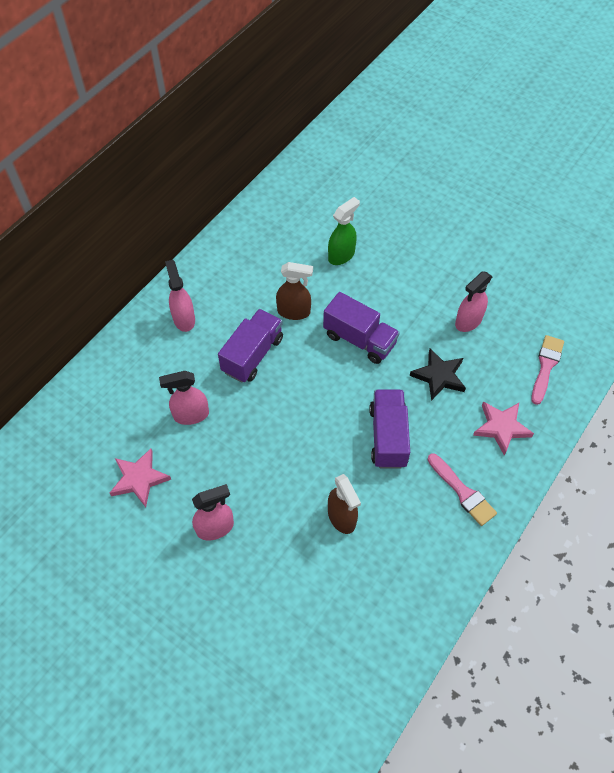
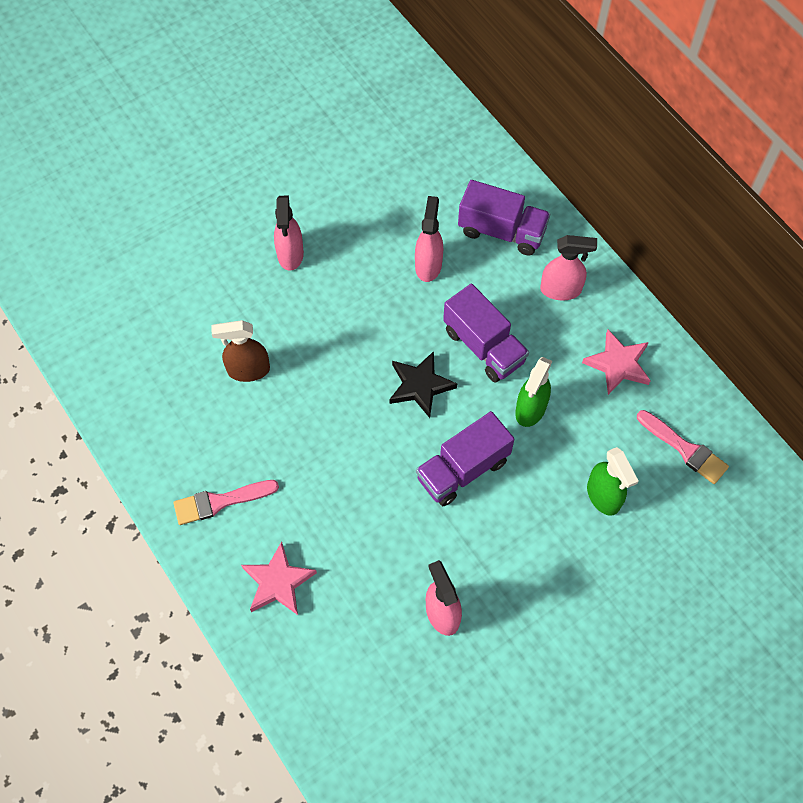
camera: 110 degrees right, 5 degrees up
(139, 479) = (372, 203): pink star -> pink star (618, 364)
(294, 312) = (530, 409): brown spray bottle -> green spray bottle
(388, 436) = (320, 451): purple truck -> purple truck (501, 231)
(439, 376) = (375, 541): black star -> black star (420, 386)
(546, 366) = (338, 681): pink brush -> pink brush (685, 449)

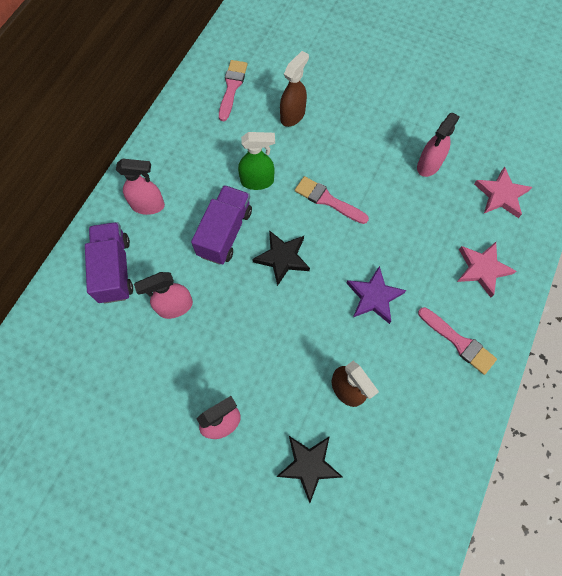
camera: 120 degrees left, 5 degrees up
(207, 303) = (309, 465): none -> black star
(320, 449) = (374, 297): none -> purple star
(463, 469) = (327, 200): purple truck -> pink brush
(561, 290) = (148, 205): pink spray bottle -> pink spray bottle turned 120 degrees clockwise
(603, 496) = (293, 115): green spray bottle -> brown spray bottle
(618, 364) = (191, 146): pink star -> pink star (501, 195)

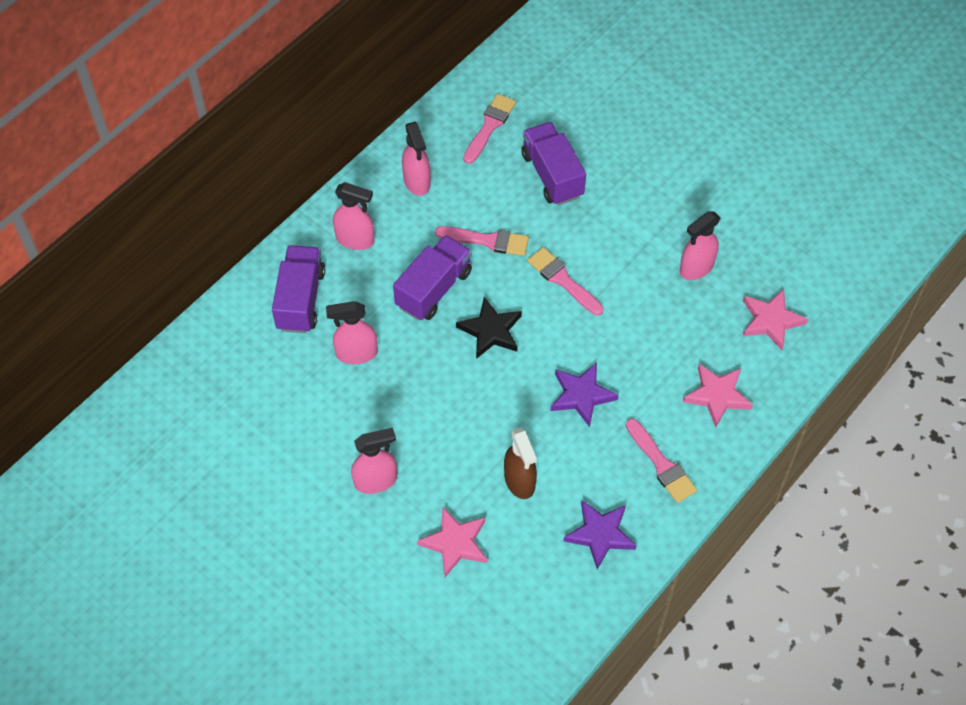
camera: 15 degrees right, 10 degrees down
(186, 145) = (417, 182): none -> pink spray bottle
(257, 181) = (487, 241): green spray bottle -> pink brush
(293, 115) = (552, 175): brown spray bottle -> purple truck
(309, 465) = (455, 543): black star -> pink star
(430, 421) = (600, 534): none -> purple star

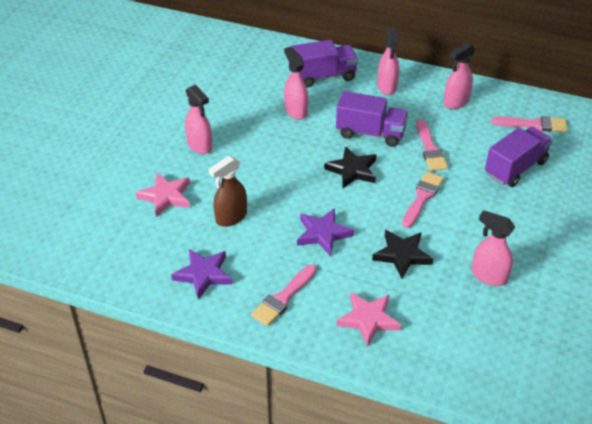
camera: 70 degrees right, 15 degrees down
(640, 332) = (402, 255): none -> black star
(771, 321) = (467, 341): pink star -> none

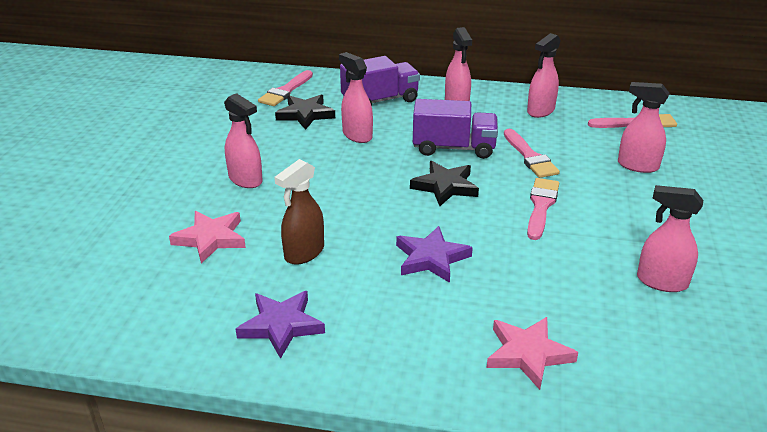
camera: 10 degrees left, 10 degrees down
(283, 298) = (401, 341): pink brush -> pink brush (285, 91)
(402, 255) = (542, 271): black star -> black star (305, 114)
(515, 168) = (637, 166): purple truck -> pink spray bottle

